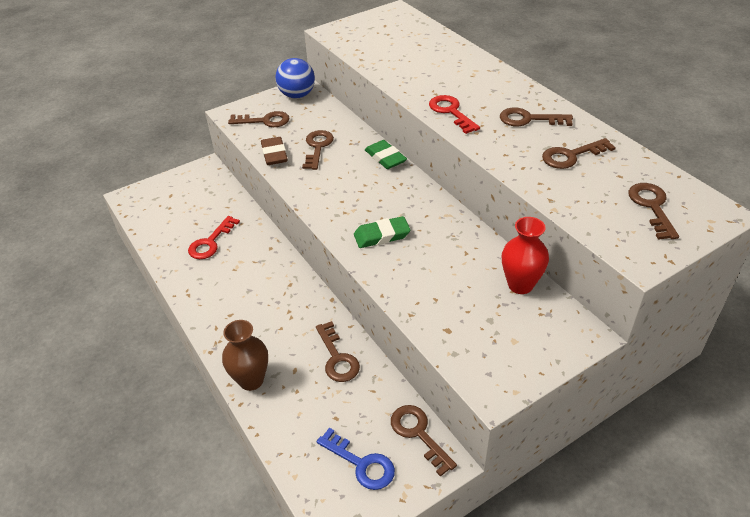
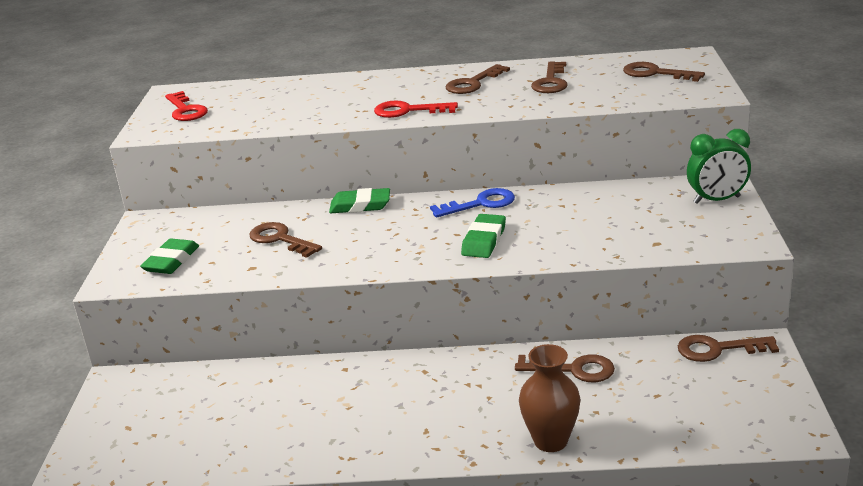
camera: 55 degrees left, 15 degrees down
(211, 242) = (274, 414): red key -> red key (186, 110)
(264, 121) = (171, 261): brown key -> green eraser
(274, 154) = (250, 270): brown eraser -> none
(297, 95) = (155, 227): blue ball -> none
(361, 463) = (729, 395): blue key -> blue key (480, 204)
(520, 285) = (634, 193): red vase -> none
(551, 341) = (717, 200): none -> green clock

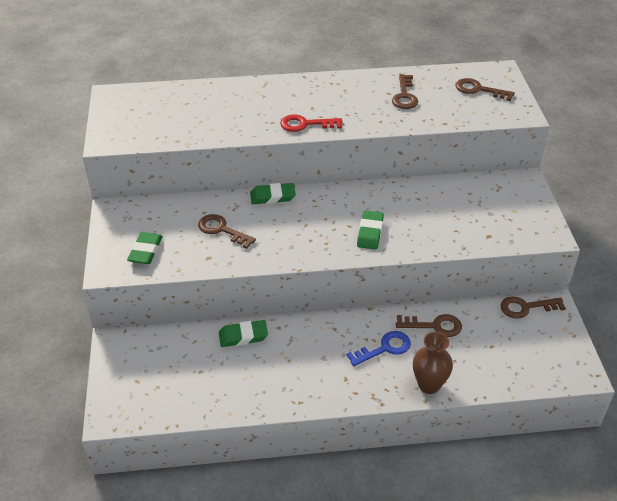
camera: 10 degrees left, 15 degrees up
(186, 110) = (131, 117): red key -> none
(292, 378) = (243, 336): none -> green eraser
(473, 83) = (347, 95): brown key -> none
(480, 204) = (360, 196): blue key -> blue key (384, 348)
(717, 200) = (524, 195): green clock -> none

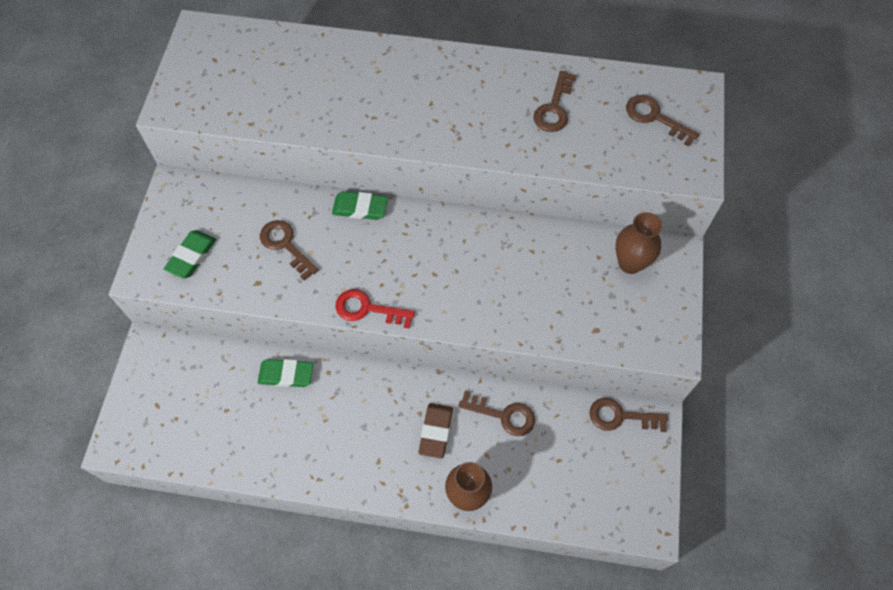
camera: 15 degrees right, 20 degrees up
(305, 124) = (412, 130): red key -> red key (367, 309)
(370, 232) = (455, 290): green eraser -> none
(384, 348) = (436, 431): blue key -> brown eraser
(494, 192) = (630, 263): none -> brown vase

